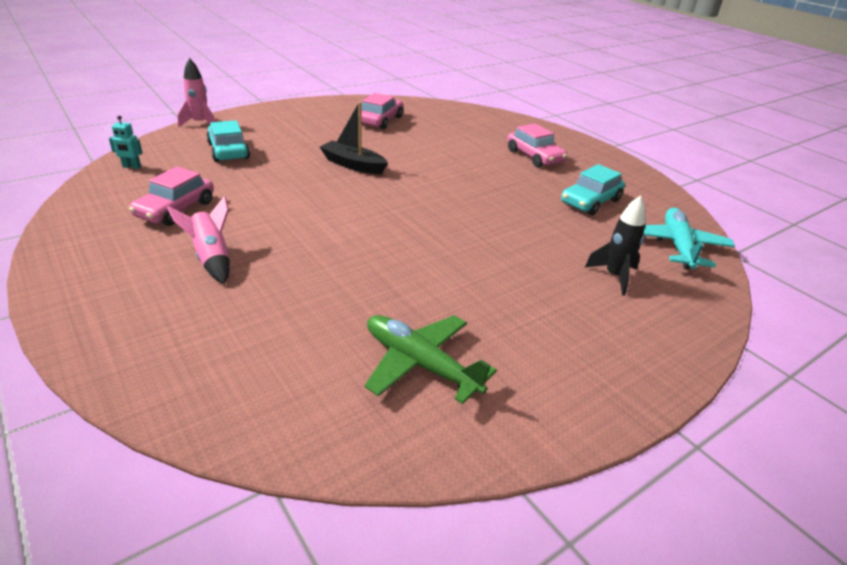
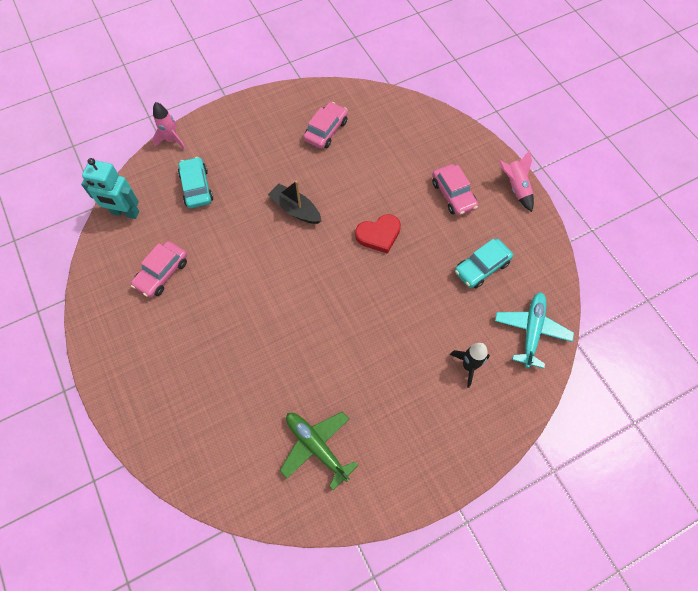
camera: 10 degrees right, 30 degrees up
(131, 167) = (125, 213): turquoise robot -> turquoise robot, size x2.10
(212, 258) = (190, 334): pink rocket -> pink rocket (515, 188)
(458, 181) = (379, 235): none -> red heart

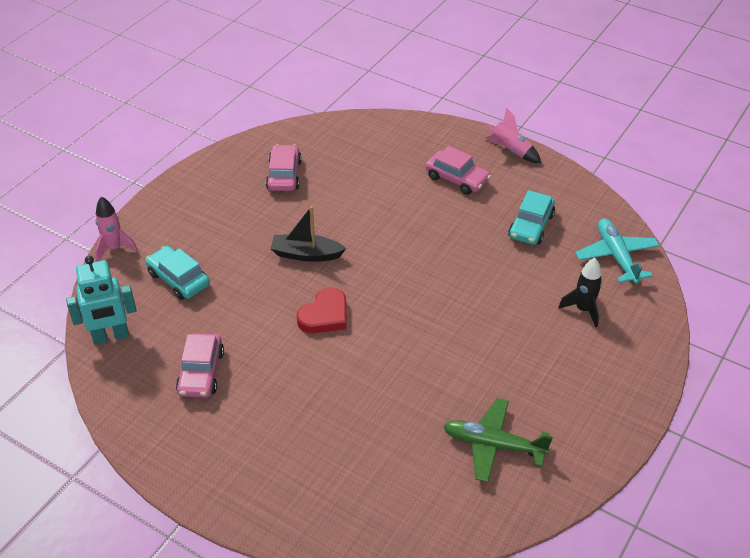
camera: 30 degrees left, 20 degrees down
(379, 235) = (410, 241): red heart -> red heart (325, 315)

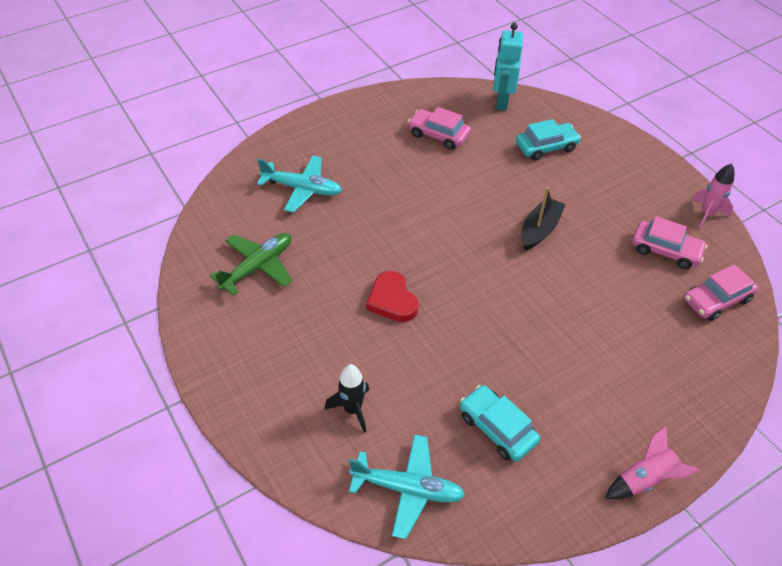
camera: 115 degrees right, 5 degrees up
(114, 248) = (601, 122): pink rocket -> pink rocket (707, 214)
(325, 315) = (457, 217): red heart -> red heart (392, 300)
(360, 460) = (302, 189): none -> turquoise plane
(457, 179) = (607, 394): pink car -> pink car (716, 300)

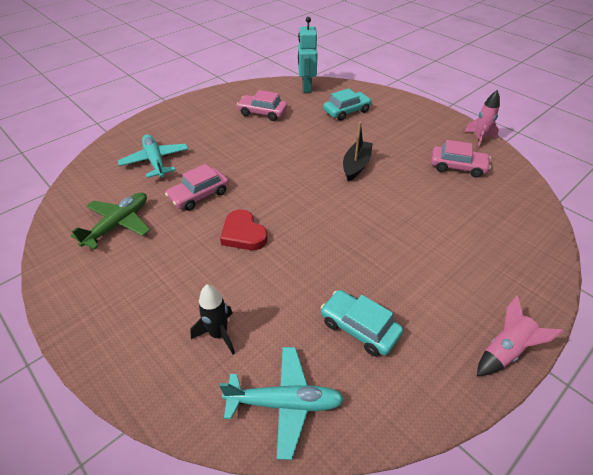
camera: 10 degrees left, 5 degrees down
(302, 189) = (155, 161): turquoise plane -> turquoise plane turned 120 degrees counterclockwise
(716, 300) = (509, 195): pink car -> pink car (199, 195)

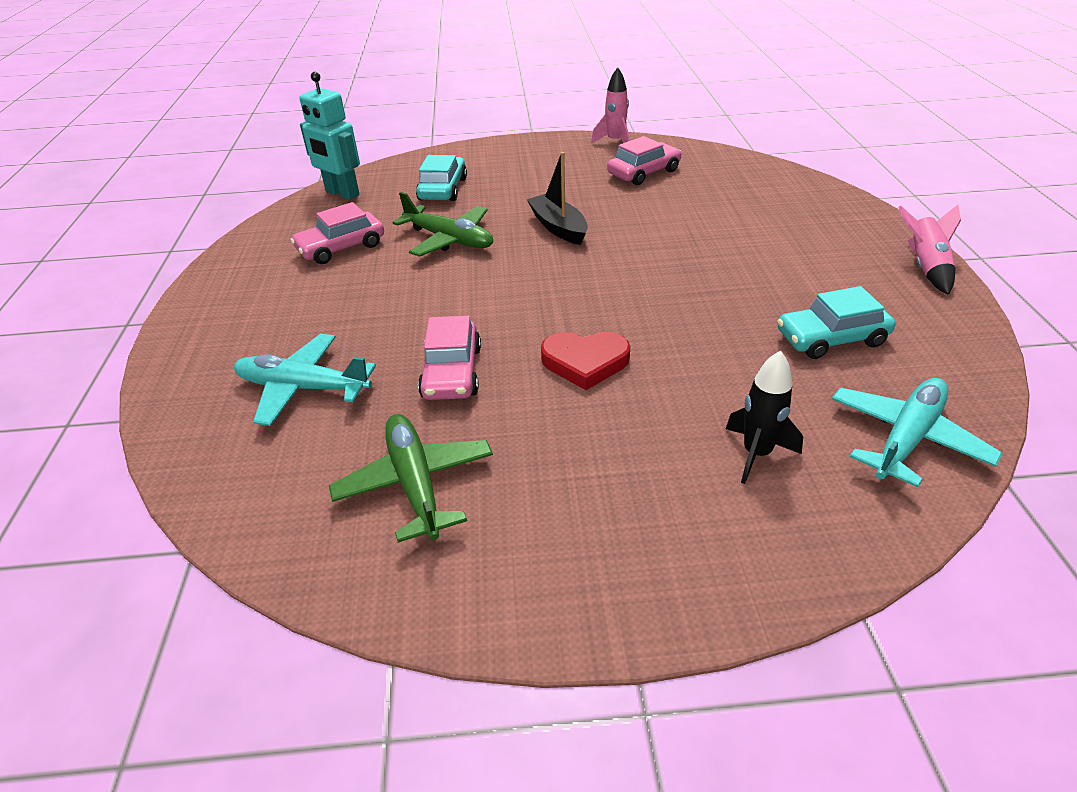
camera: 50 degrees left, 5 degrees down
(303, 138) = (449, 240): none -> green plane

